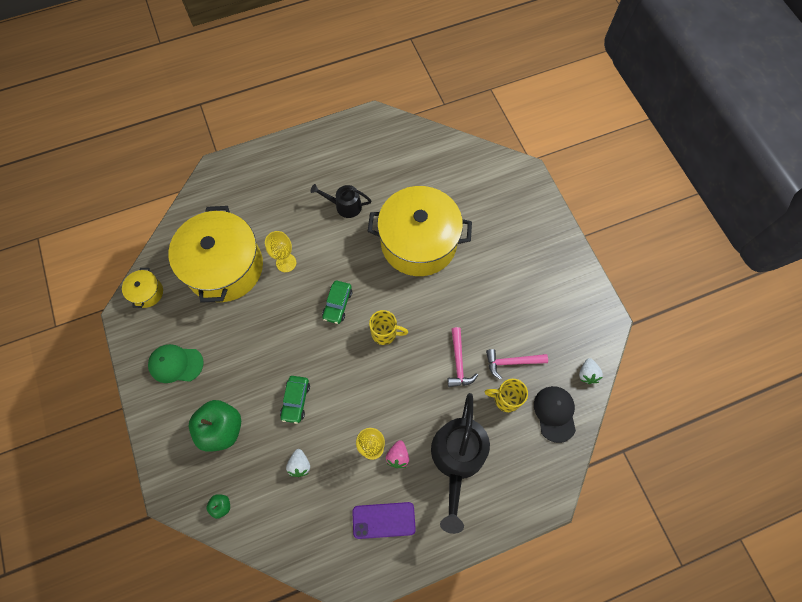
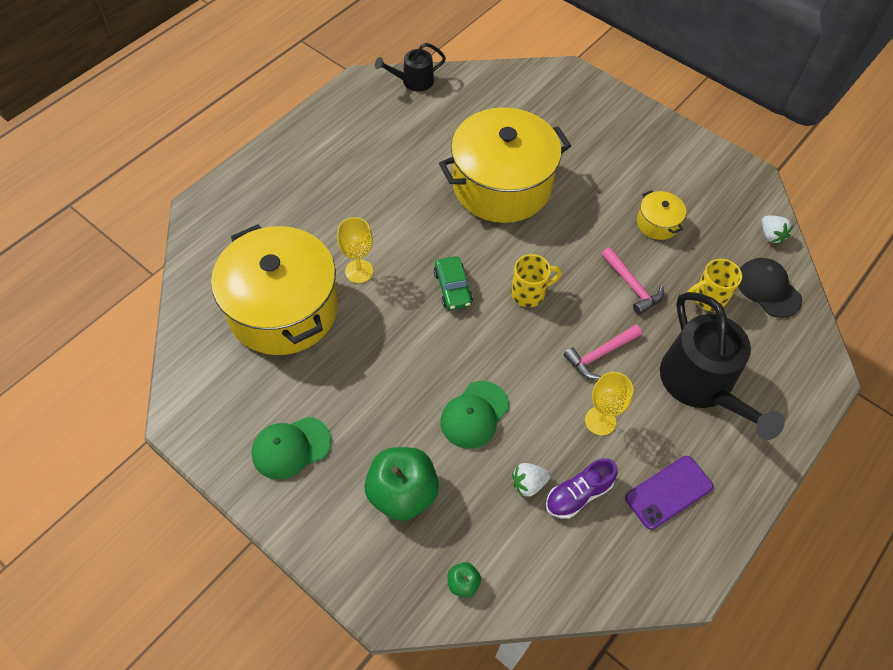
camera: 30 degrees left, 10 degrees down
(147, 292) = (196, 383): yellow pot -> yellow pot (657, 223)
(296, 400) = (474, 415): green car -> green cap
(299, 465) = (528, 484): white strawberry -> white strawberry turned 105 degrees clockwise
(326, 489) = (578, 494): none -> purple shoe
(345, 206) = (390, 183): black watering can -> black watering can (413, 81)
(398, 456) = (635, 415): pink strawberry -> none
(512, 362) = (687, 259): pink hammer -> pink hammer (600, 354)

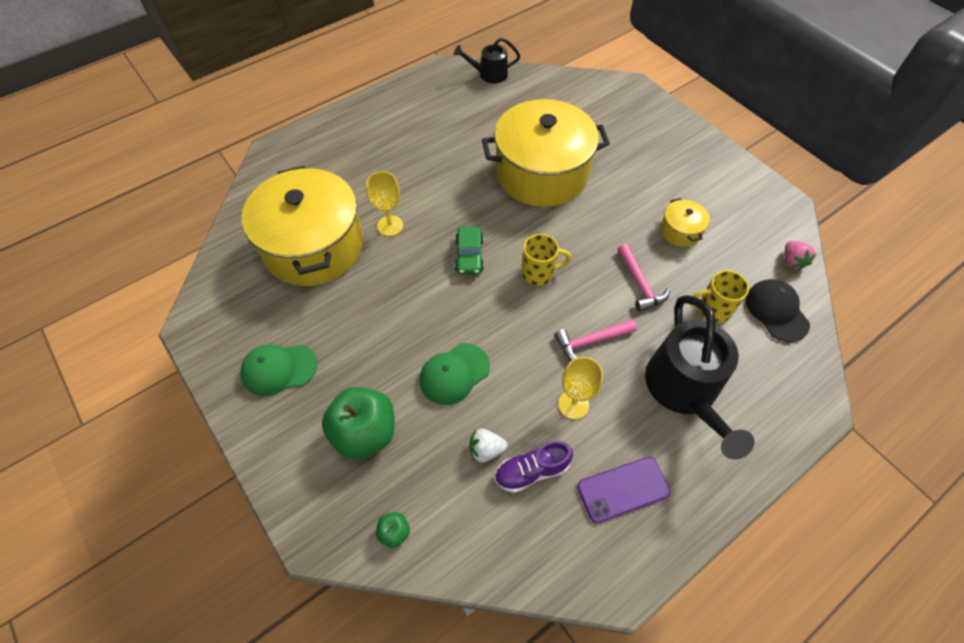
camera: 15 degrees right, 0 degrees up
(771, 235) = (792, 261): white strawberry -> pink strawberry

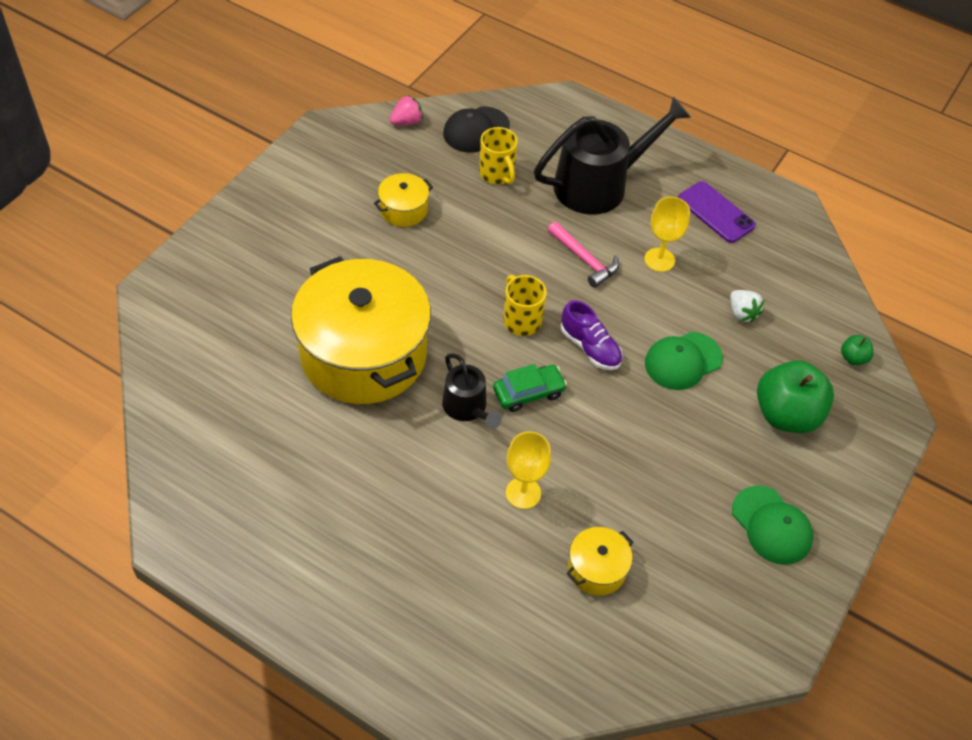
camera: 115 degrees left, 5 degrees down
(313, 246) = (596, 569): yellow pot -> yellow pot, size x0.42
(454, 374) = (682, 361): green cap -> green cap turned 120 degrees clockwise
(489, 74) = (171, 471): black watering can -> black watering can (467, 407)
(531, 471) = (739, 276): purple shoe -> purple shoe (590, 347)
(640, 283) = (493, 233): pink hammer -> none

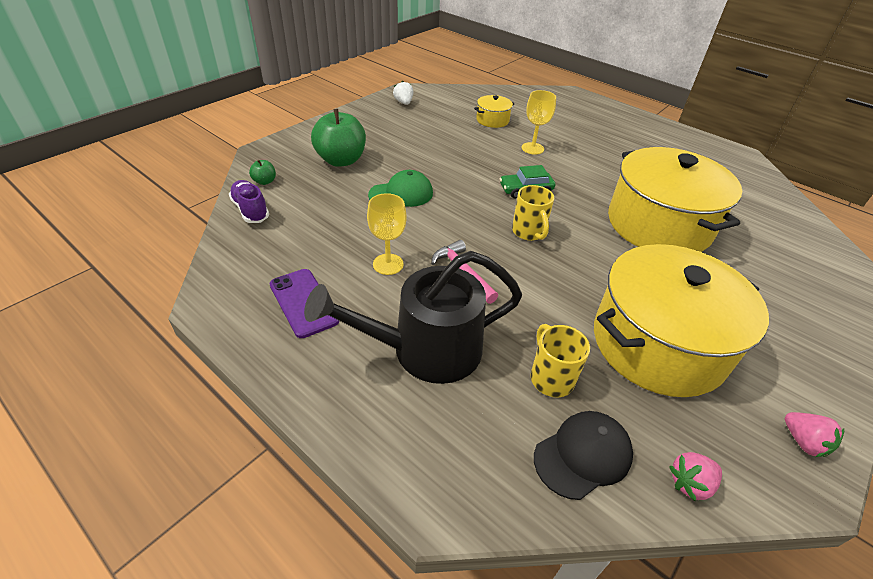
camera: 170 degrees left, 10 degrees down
(315, 151) = (803, 442): none -> pink strawberry
(403, 210) = (658, 344): yellow pot -> yellow pot, size x2.40
(467, 407) = (571, 187): black watering can -> none
(590, 347) = (473, 209): purple shoe -> purple shoe (251, 210)
(742, 313) = (334, 217): white strawberry -> white strawberry (404, 103)
(771, 525) = (384, 122): green cap -> none

